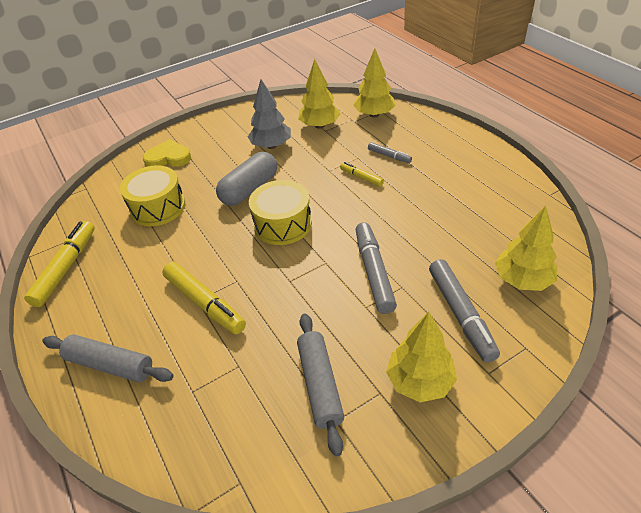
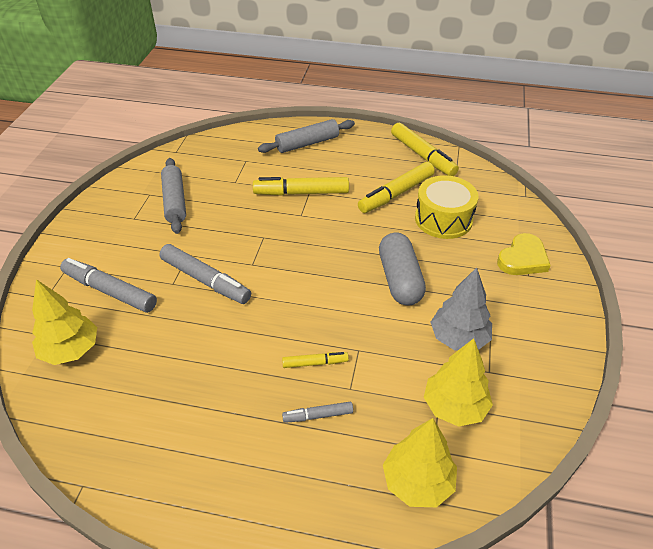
camera: 130 degrees right, 0 degrees up
(147, 248) = (396, 194): none -> yellow marker
(282, 224) = (325, 270): yellow drum -> none
(320, 385) = (175, 201): grey rolling pin -> grey rolling pin turned 45 degrees clockwise
(420, 381) = (112, 236): yellow tree -> none

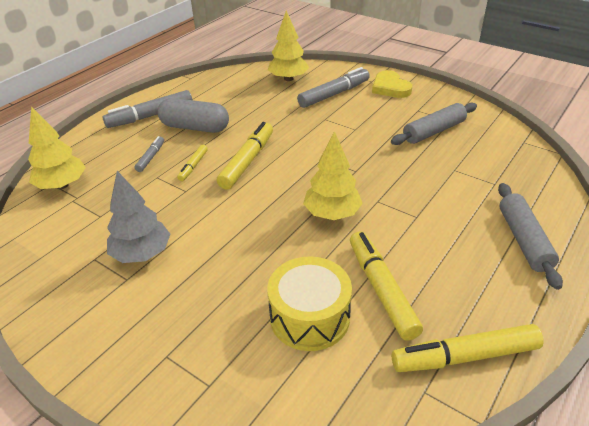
camera: 115 degrees right, 5 degrees down
(175, 201) = (434, 131): grey rolling pin -> grey rolling pin turned 45 degrees counterclockwise
(205, 280) = (318, 133): grey marker -> grey marker (150, 116)
(301, 193) = (416, 210): yellow marker -> yellow marker (247, 161)
(400, 279) = (240, 241): grey capsule -> grey capsule (195, 127)
(454, 407) = (88, 223): yellow tree -> yellow tree (332, 213)
(523, 259) = (193, 365): yellow heart -> yellow heart (390, 88)

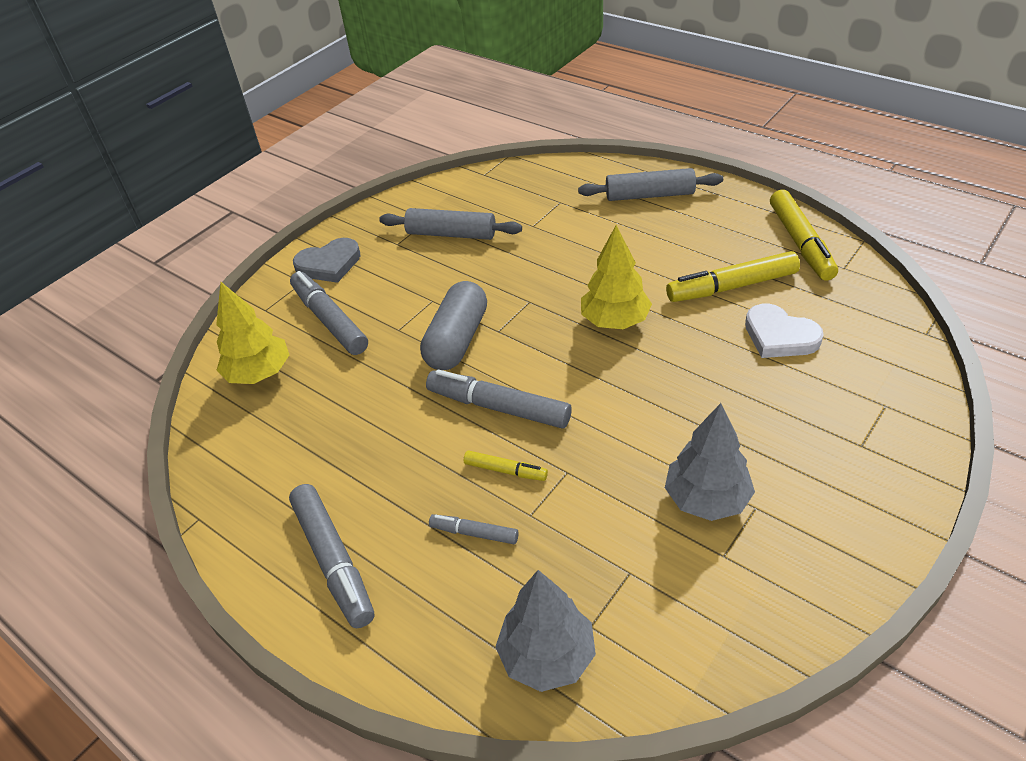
camera: 85 degrees left, 5 degrees up
(62, 185) = (547, 656): yellow tree -> grey tree
(195, 127) = (390, 484): grey capsule -> grey capsule (457, 340)
(247, 161) = (498, 407): yellow marker -> grey marker
(309, 317) = (779, 336): yellow drum -> white heart
(390, 88) = (329, 264): yellow heart -> grey heart
(434, 131) = (451, 234): grey rolling pin -> grey rolling pin turned 45 degrees counterclockwise

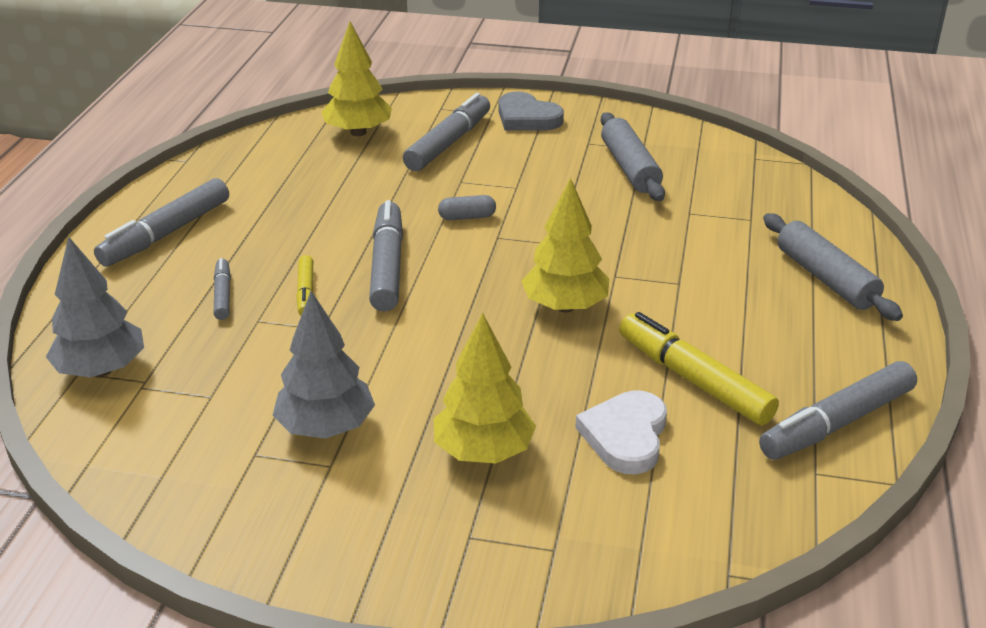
camera: 60 degrees right, 10 degrees down
(457, 340) = (467, 217): grey capsule -> grey capsule, size x0.47
(770, 412) = (483, 451): none -> yellow tree
(800, 243) = (837, 423): yellow marker -> grey marker

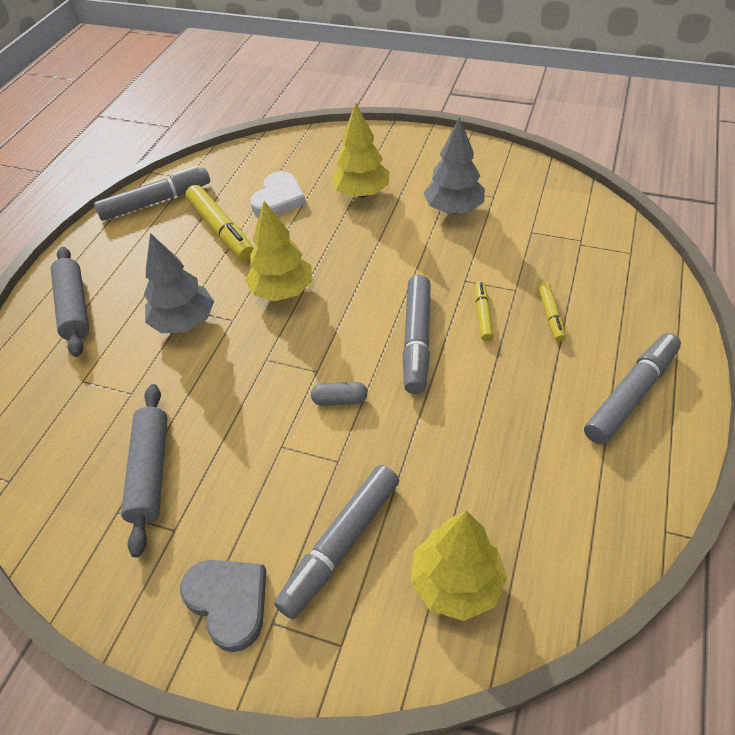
camera: 170 degrees left, 15 degrees up
(101, 369) = (615, 253): grey tree -> grey tree (184, 322)
(223, 295) = (550, 315): grey marker -> yellow marker

